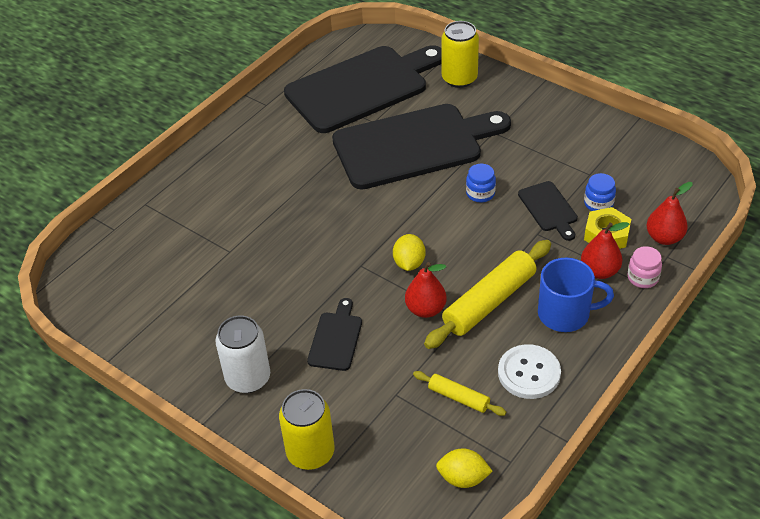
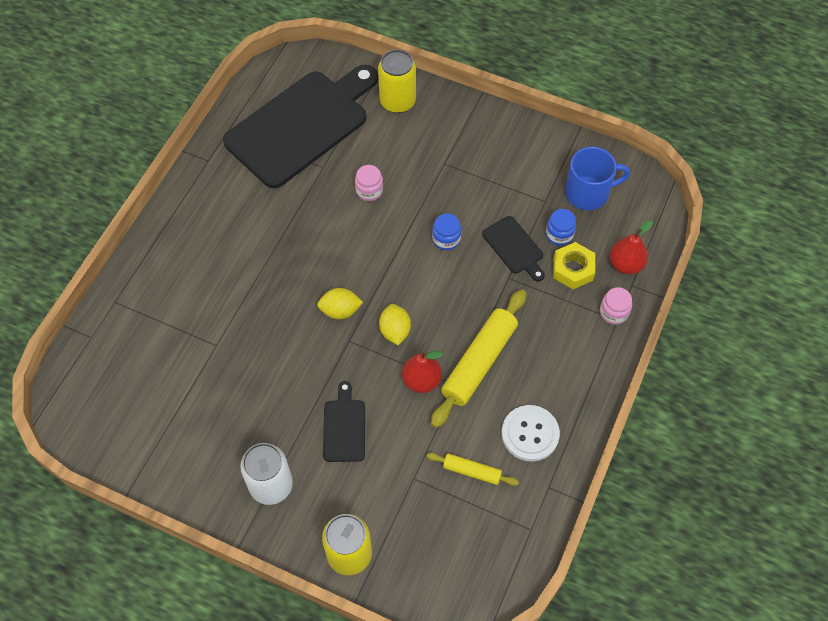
camera: 15 degrees left, 15 degrees up
(413, 145) = (369, 190): black cutting board -> pink jar
(463, 478) = (492, 554): yellow lemon -> yellow lemon (340, 311)
(565, 314) = (551, 364): blue mug -> blue mug (588, 192)
(599, 271) = (573, 311): red pear -> none

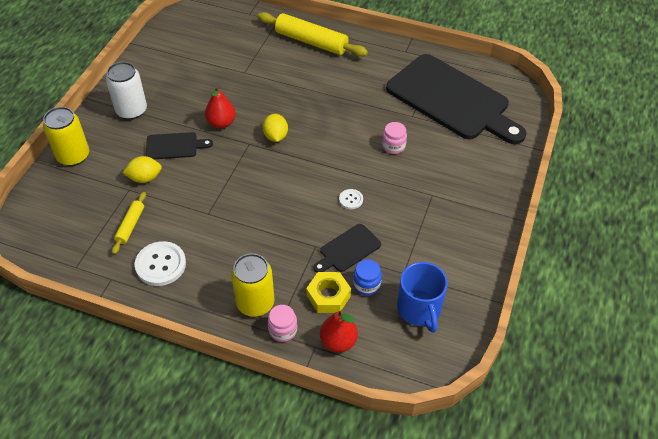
camera: 85 degrees right, 10 degrees down
(395, 331) = (258, 170): yellow lemon -> yellow lemon (145, 178)
(397, 101) = (493, 159): yellow can -> yellow can (255, 303)
(421, 380) = (213, 190): red pear -> red pear (221, 123)
(446, 239) = (351, 199): blue jar -> white button
(479, 362) = (229, 227): yellow rolling pin -> yellow rolling pin (311, 42)

